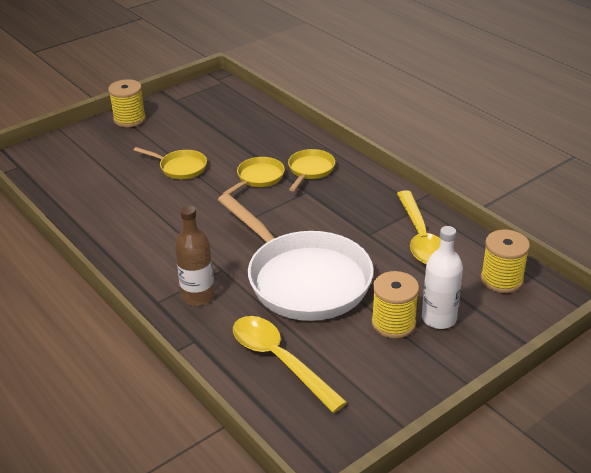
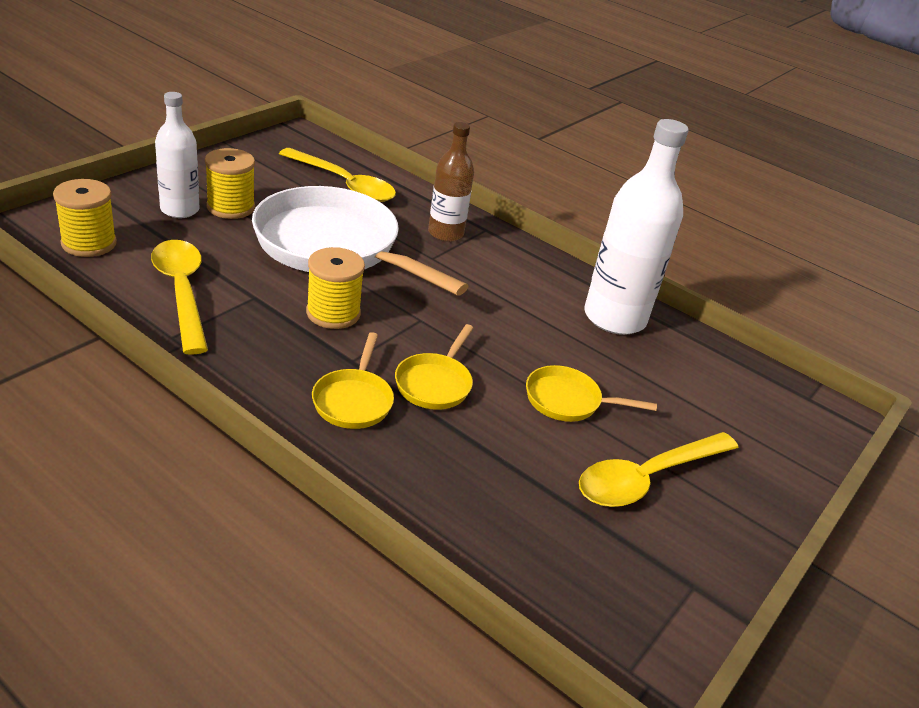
camera: 160 degrees right, 0 degrees up
(104, 218) = (614, 318): none -> white bottle
(129, 119) = (736, 515): yellow spool -> yellow spool (333, 313)
(163, 133) = (646, 478): none -> yellow spoon

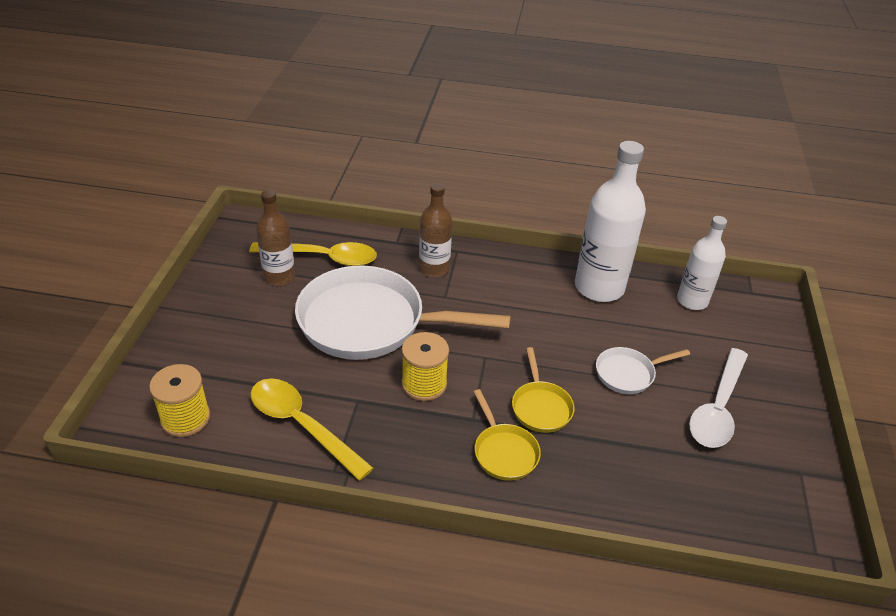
camera: 25 degrees left, 5 degrees up
(180, 210) = (224, 347): white bottle -> white bottle (692, 301)
(231, 207) = (260, 324): yellow spool -> none
(287, 182) = (279, 277): none -> brown bottle
(568, 401) = (628, 374): yellow pan -> white pan
(646, 478) = (717, 408): yellow spoon -> white spoon

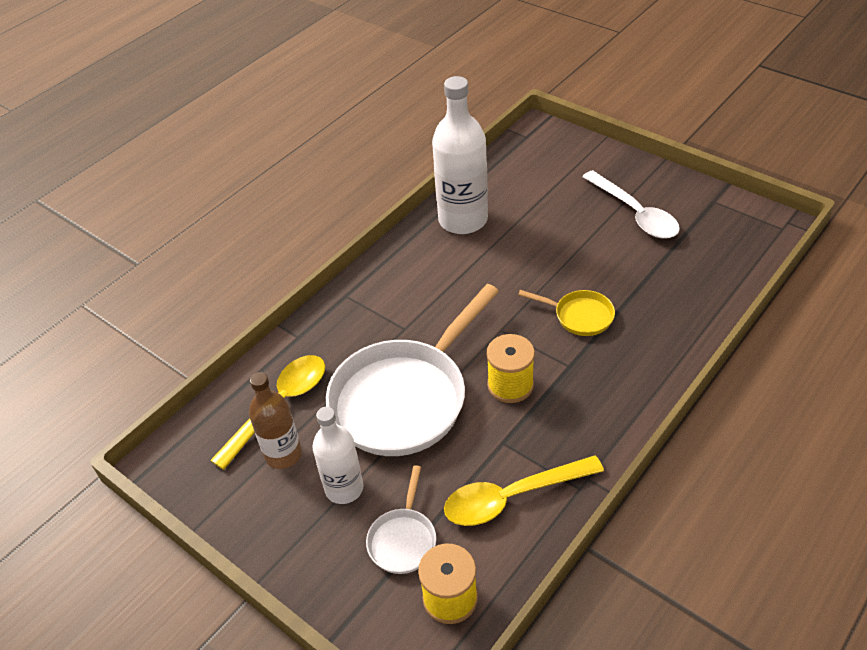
camera: 55 degrees left, 5 degrees up
(434, 269) = (360, 322): brown bottle -> none
(504, 452) = (616, 359): yellow pan -> none
(628, 374) = (573, 247): white pan -> white pan (403, 539)
(692, 301) = (515, 173): white bottle -> white bottle (344, 488)

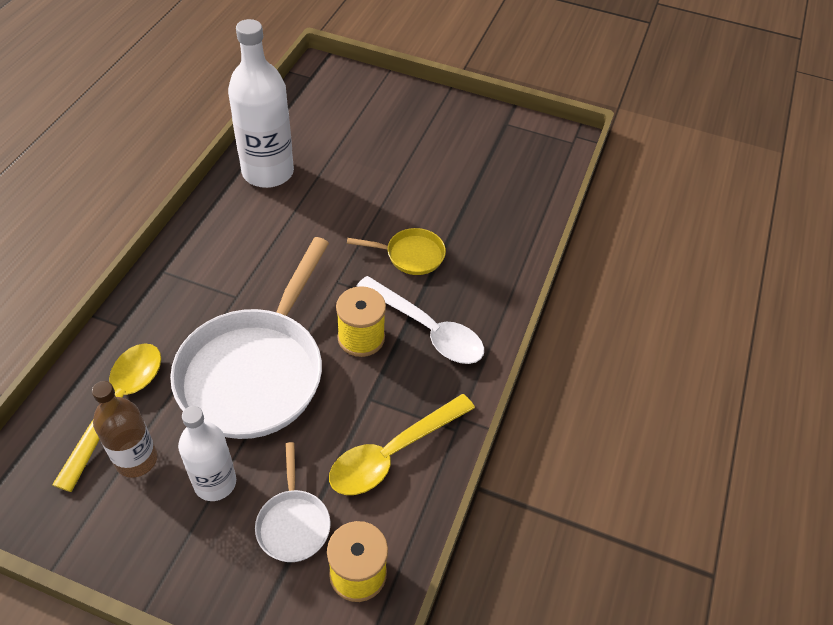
camera: 25 degrees left, 5 degrees up
(635, 214) = (437, 144): white spoon -> white spoon (428, 329)

